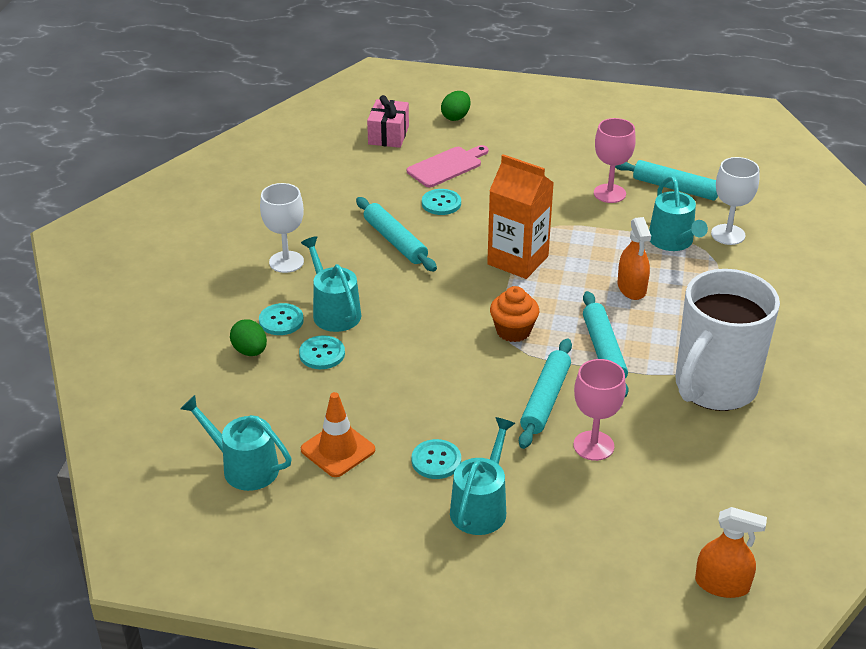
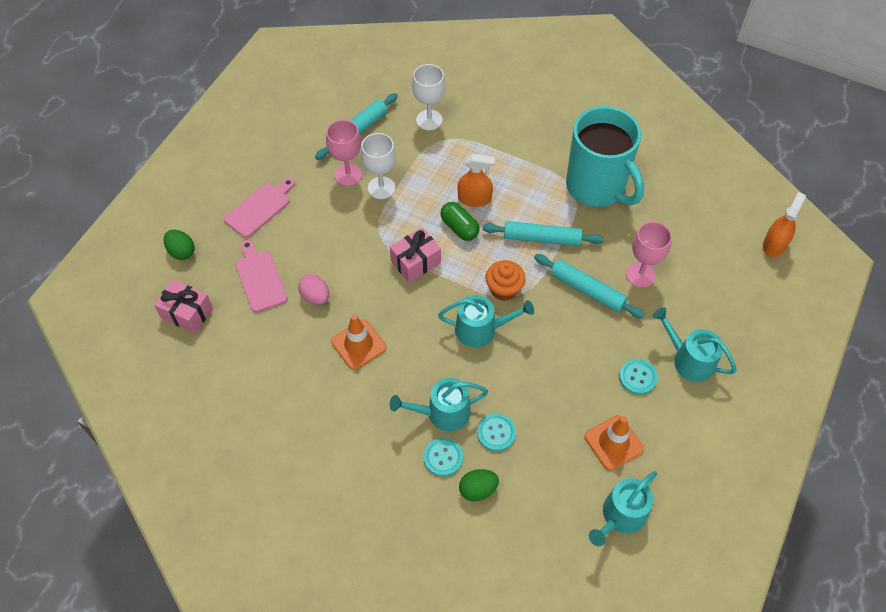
camera: 75 degrees left, 20 degrees up
(286, 262) = (359, 439): white goblet -> white goblet (381, 188)
(395, 241) = (358, 344): turquoise rolling pin -> orange traffic cone
(441, 203) = (315, 296): turquoise button -> pink egg
(518, 260) = (416, 262): orange carton -> pink gift
(532, 148) = (259, 208): none -> pink cutting board
(582, 283) = (459, 228): none -> green capsule
(673, 241) = (426, 155): turquoise watering can -> turquoise watering can (481, 329)
(714, 387) = (596, 187): white mug -> turquoise mug

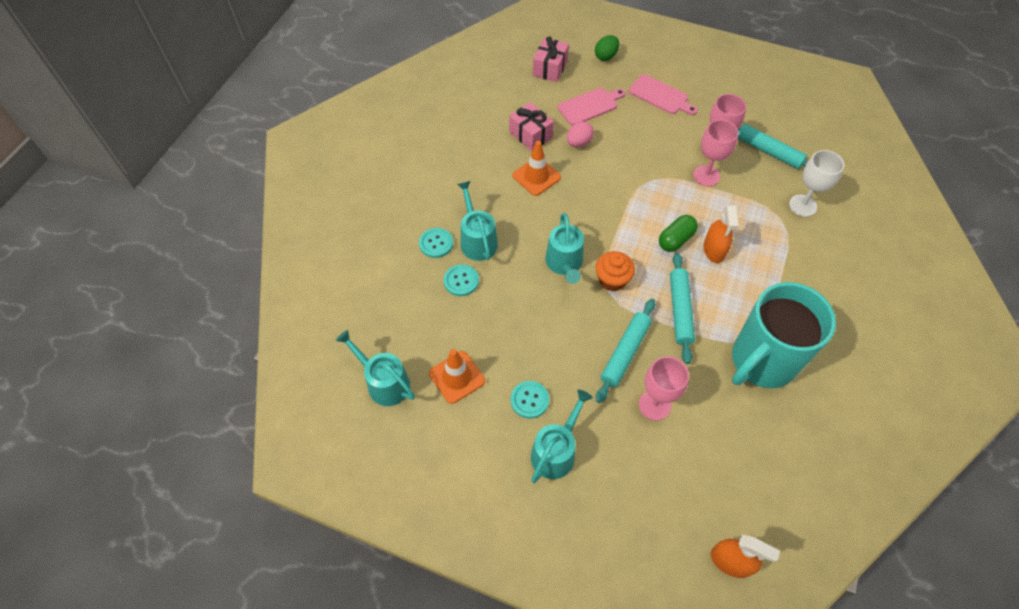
camera: 85 degrees right, 0 degrees up
(381, 188) = (706, 176): white goblet -> pink goblet
(416, 262) = (628, 209): pink gift -> pink gift (530, 135)
(478, 489) = (408, 270): green egg -> none

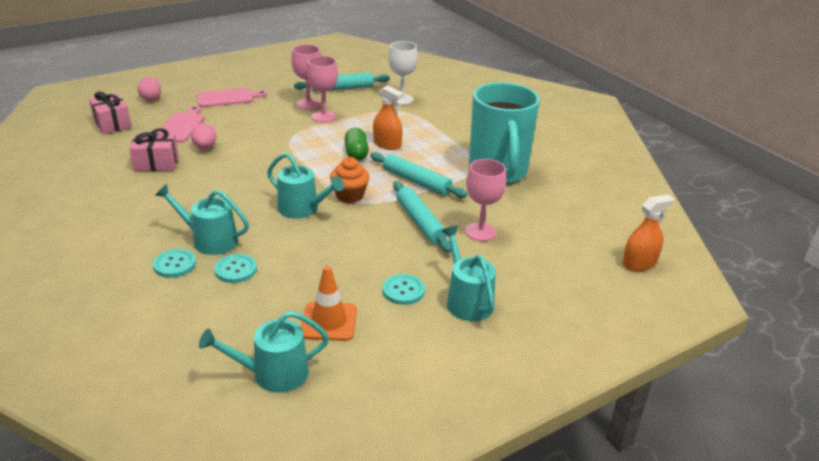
camera: 55 degrees left, 25 degrees down
(536, 176) = (200, 180): orange traffic cone -> none
(606, 56) = (151, 98): green egg -> pink egg

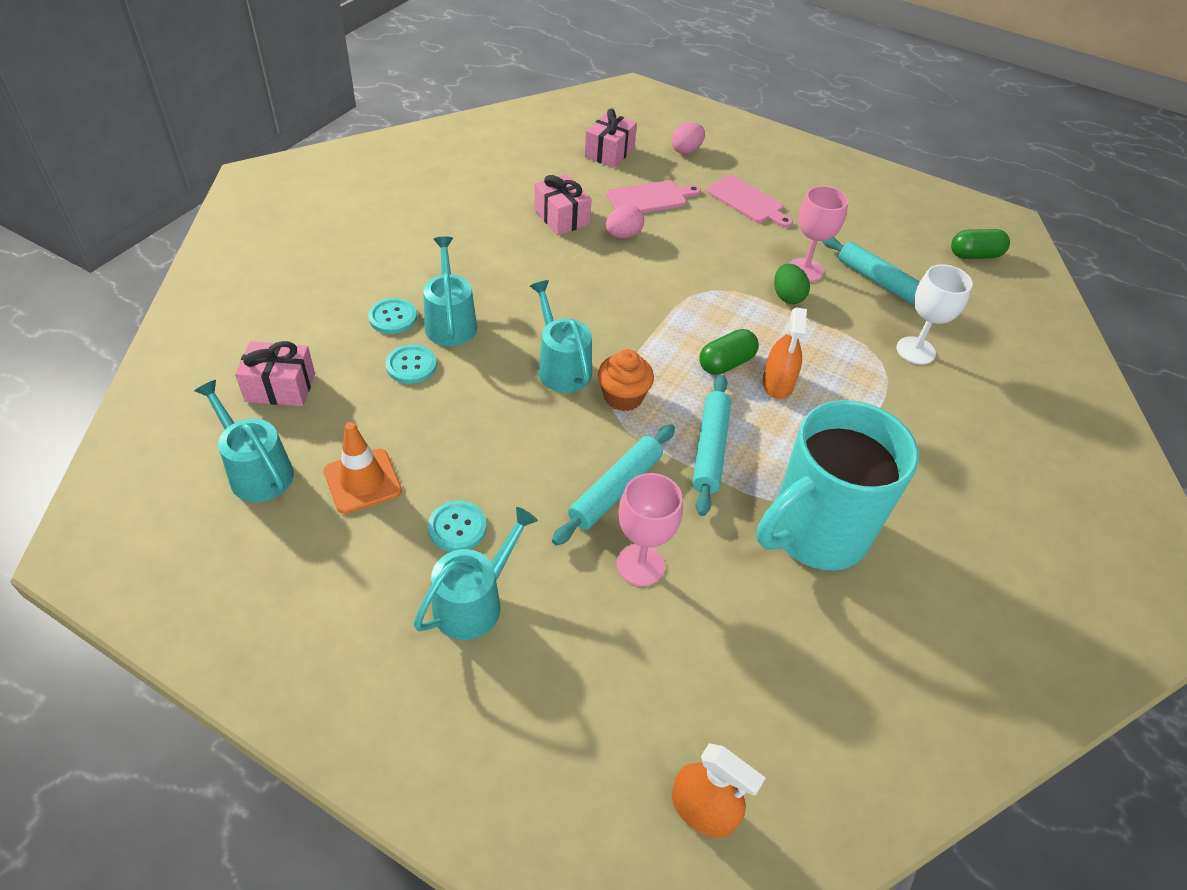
camera: 60 degrees right, 15 degrees up
(192, 341) = (280, 387): none -> pink gift
(302, 209) = (562, 367): turquoise watering can -> turquoise watering can turned 150 degrees clockwise
(323, 117) = (787, 296): pink goblet -> green egg
(351, 58) = (974, 255): none -> green capsule

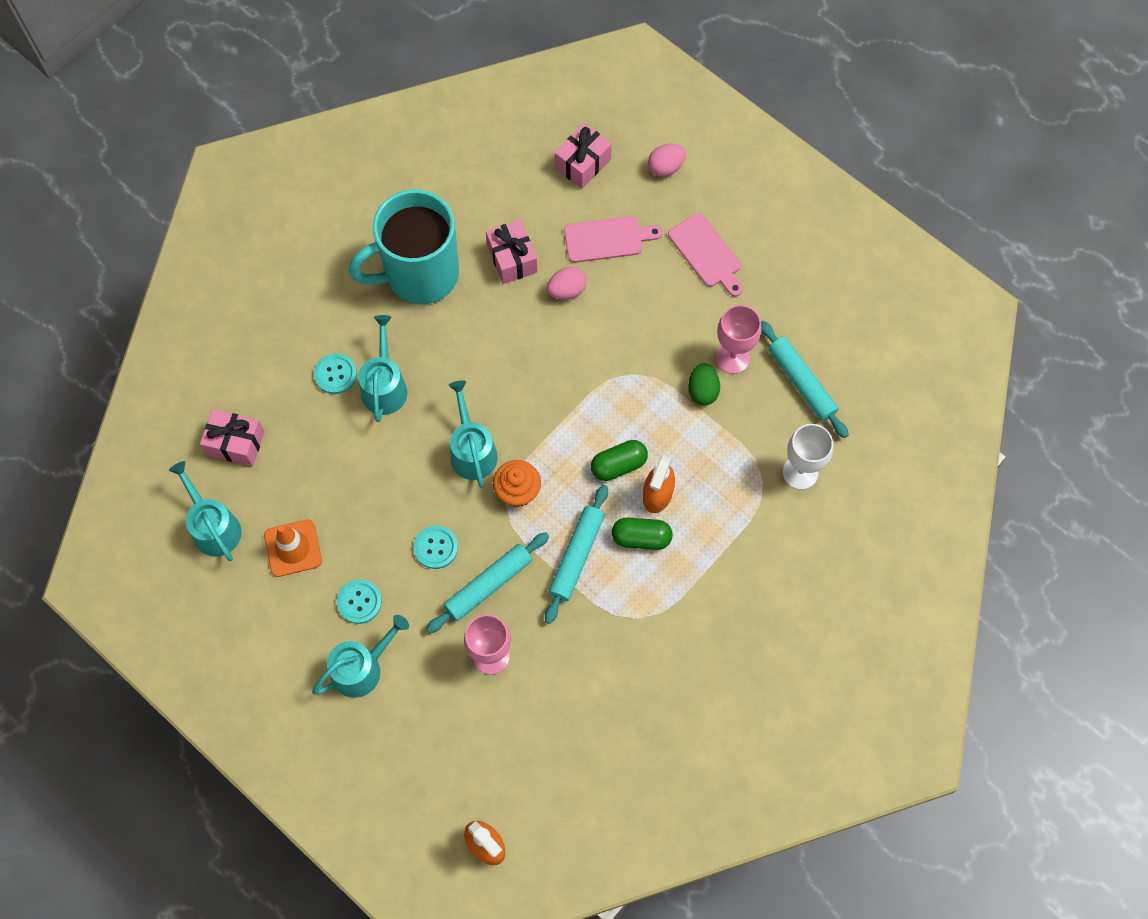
camera: 15 degrees right, 20 degrees up
(411, 365) = (344, 433): turquoise button -> turquoise button (436, 547)
(815, 533) = (636, 649): turquoise mug -> turquoise mug (419, 275)
(974, 255) = (915, 357): green capsule -> green capsule (641, 538)

